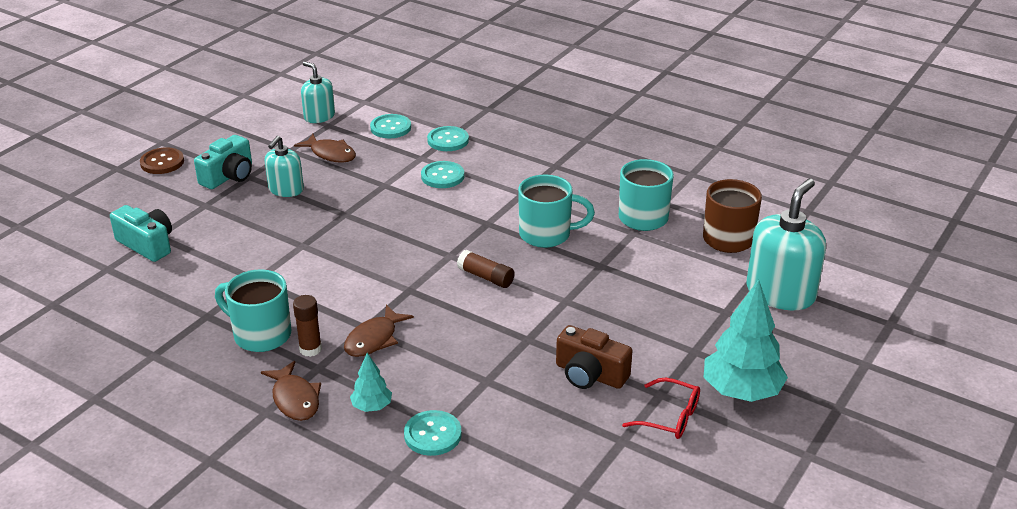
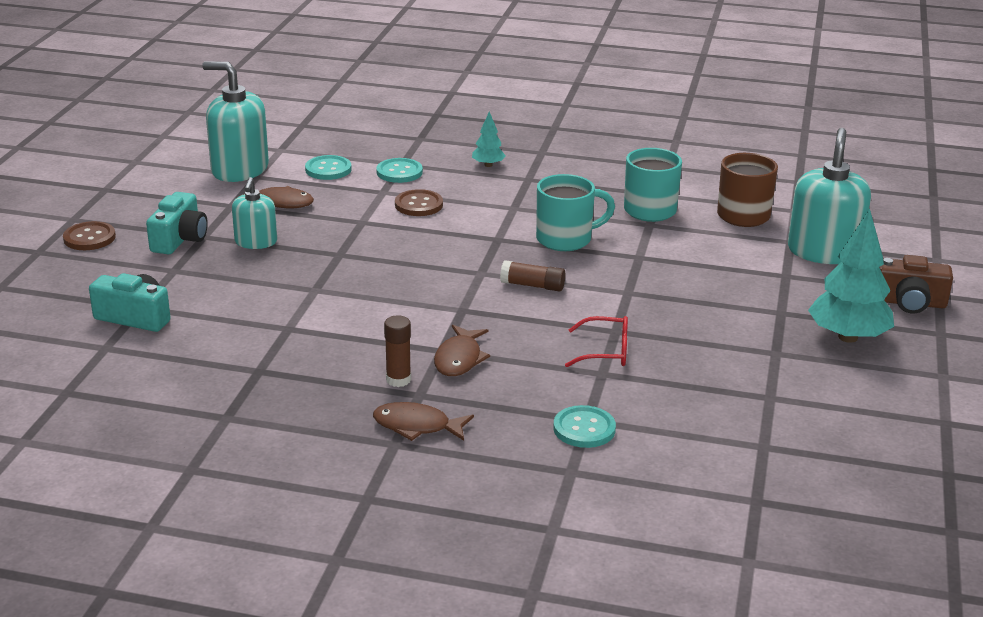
camera: 20 degrees left, 5 degrees down
(260, 335) = (333, 377): turquoise mug -> none
(295, 399) = (417, 426): brown fish -> brown fish turned 150 degrees clockwise
(319, 116) = (240, 170): turquoise soap dispenser -> turquoise soap dispenser, size x1.71
(372, 406) = (503, 417): turquoise tree -> turquoise tree (488, 165)
(442, 176) = (419, 205): turquoise button -> brown button
(590, 374) = (698, 349): brown camera -> brown camera (908, 303)
(670, 417) = (799, 370): red glasses -> red glasses (606, 352)

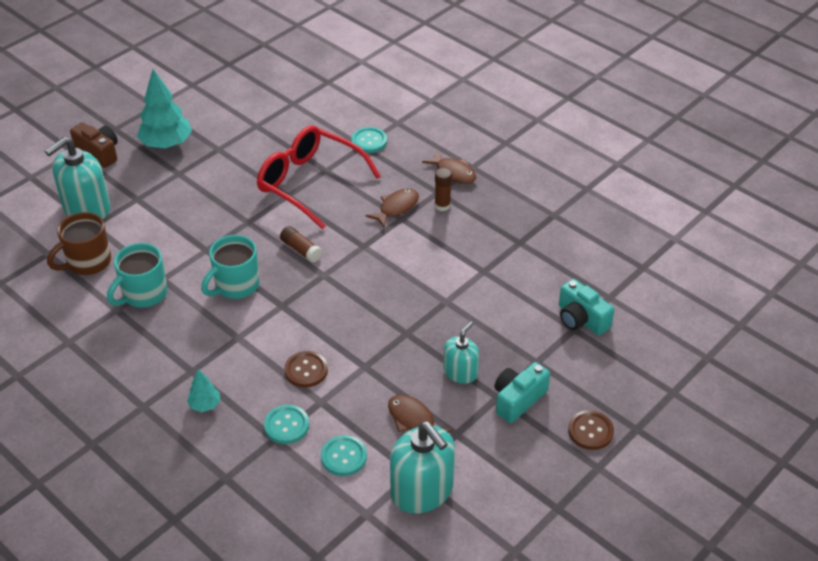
camera: 150 degrees left, 15 degrees up
(566, 239) = (236, 286): turquoise mug -> turquoise mug turned 60 degrees counterclockwise
(606, 352) = (309, 182): red glasses -> red glasses, size x2.14

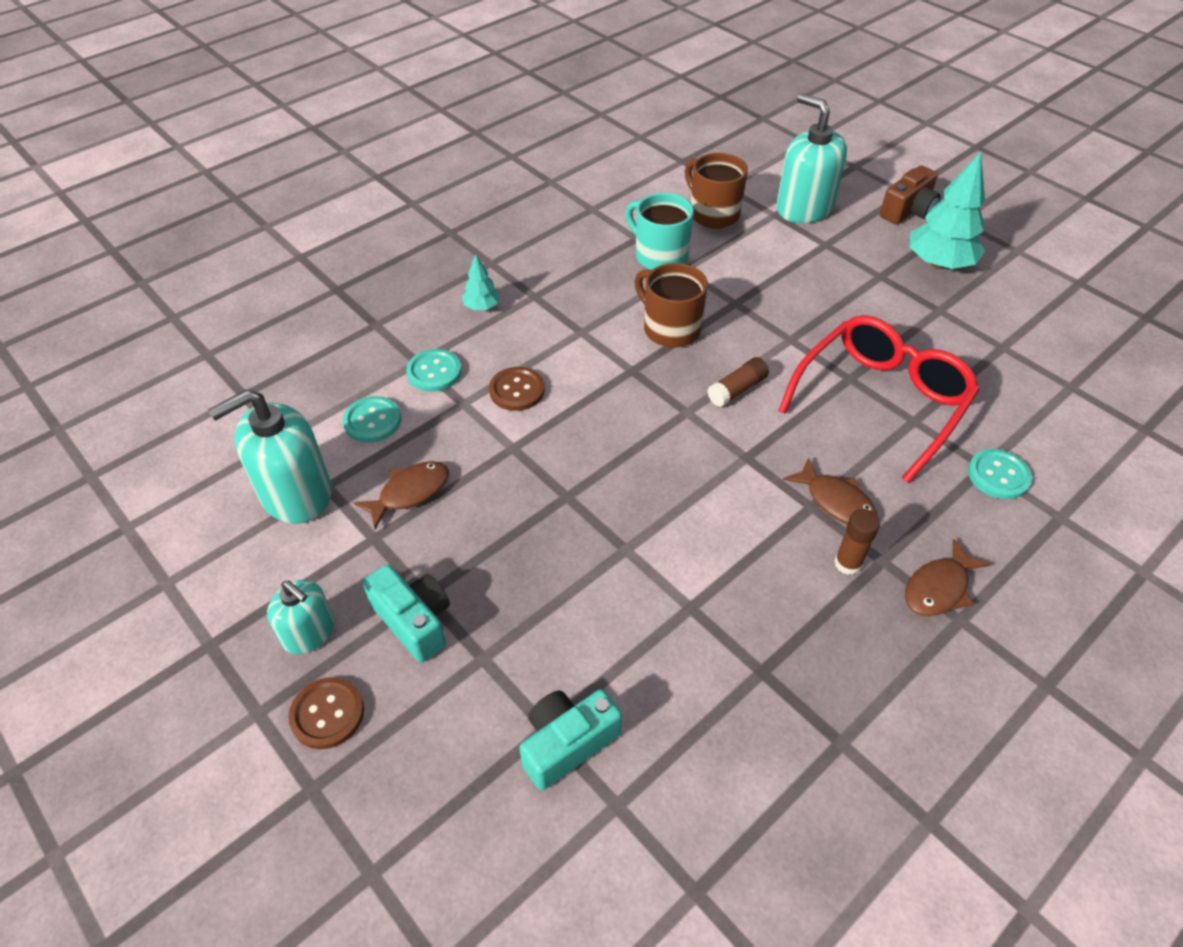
camera: 95 degrees right, 5 degrees up
(236, 286) = (670, 329): turquoise mug -> brown mug
(460, 372) = (482, 553): turquoise soap dispenser -> turquoise soap dispenser (309, 632)

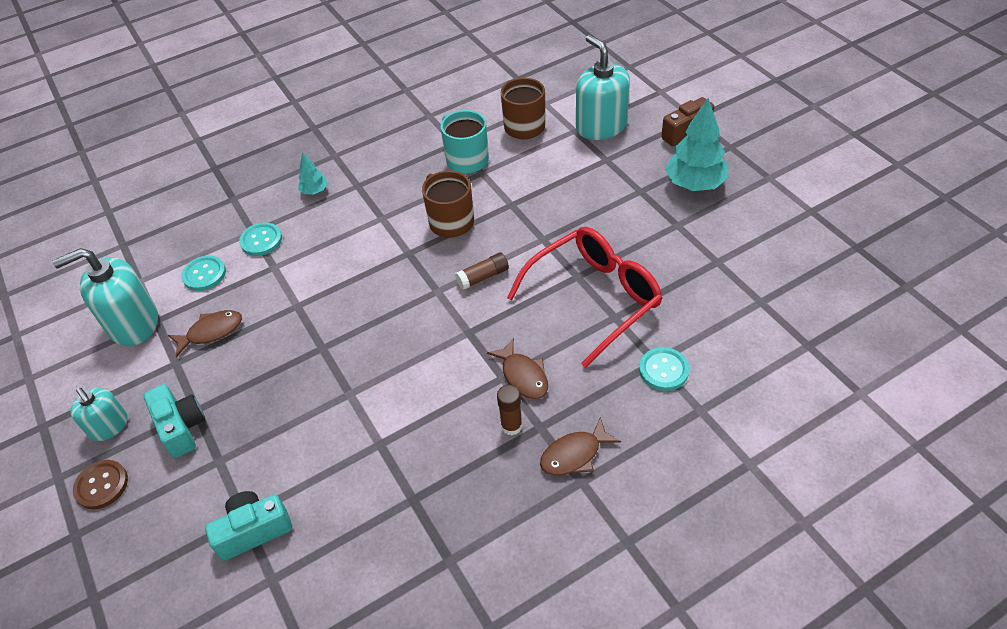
camera: 15 degrees right, 0 degrees up
(517, 390) = (316, 261): brown button -> none

